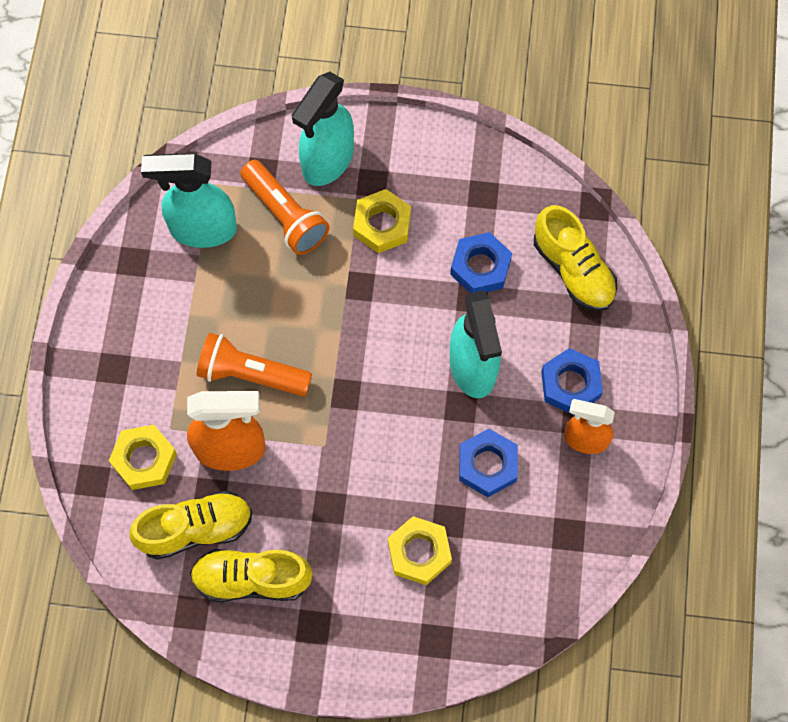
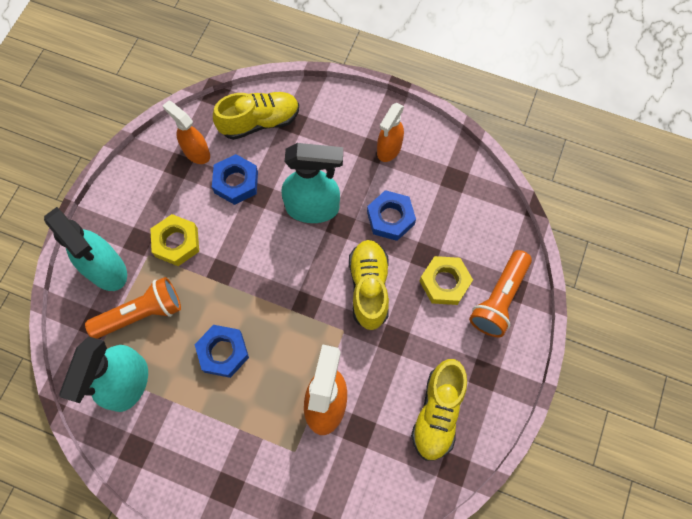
camera: 75 degrees left, 0 degrees up
(144, 459) = (315, 479): yellow nut -> none
(196, 529) = (386, 449): yellow shoe -> yellow shoe (369, 287)
(251, 374) = (268, 373): orange flashlight -> orange flashlight (499, 299)
(506, 208) = (196, 152): none -> orange spray bottle
(570, 384) = (345, 147): blue nut -> blue nut (223, 352)

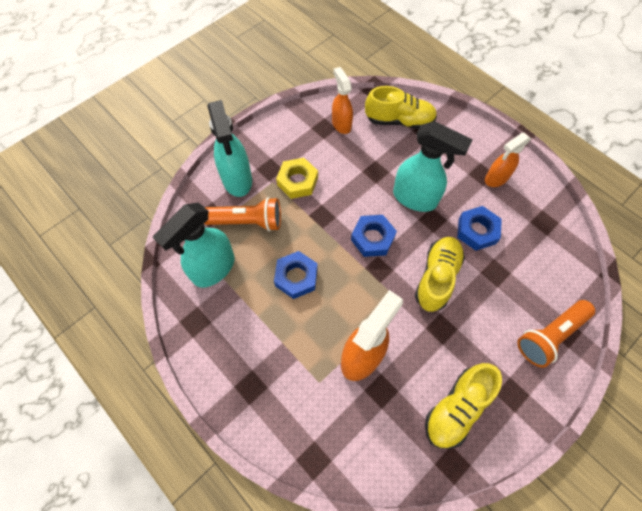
camera: 25 degrees right, 5 degrees down
(236, 182) = (362, 156): blue nut -> blue nut (372, 238)
(444, 282) = (505, 301): yellow nut -> none

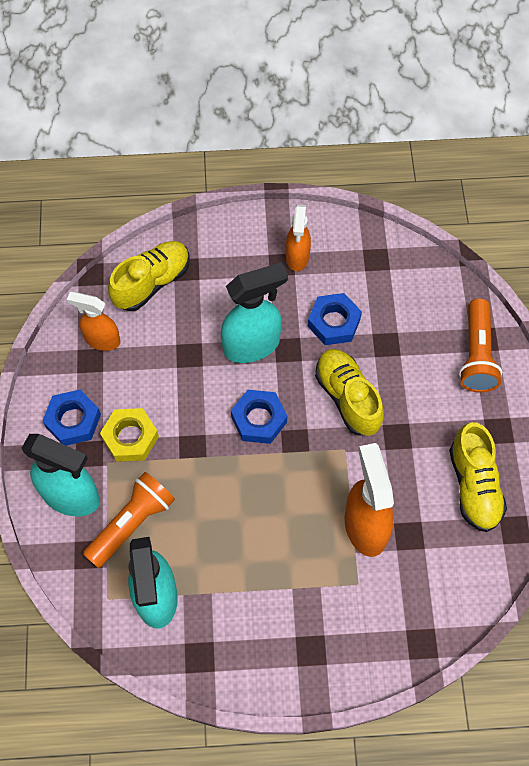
camera: 50 degrees left, 0 degrees up
(296, 277) = (237, 523): blue nut -> blue nut (73, 420)

